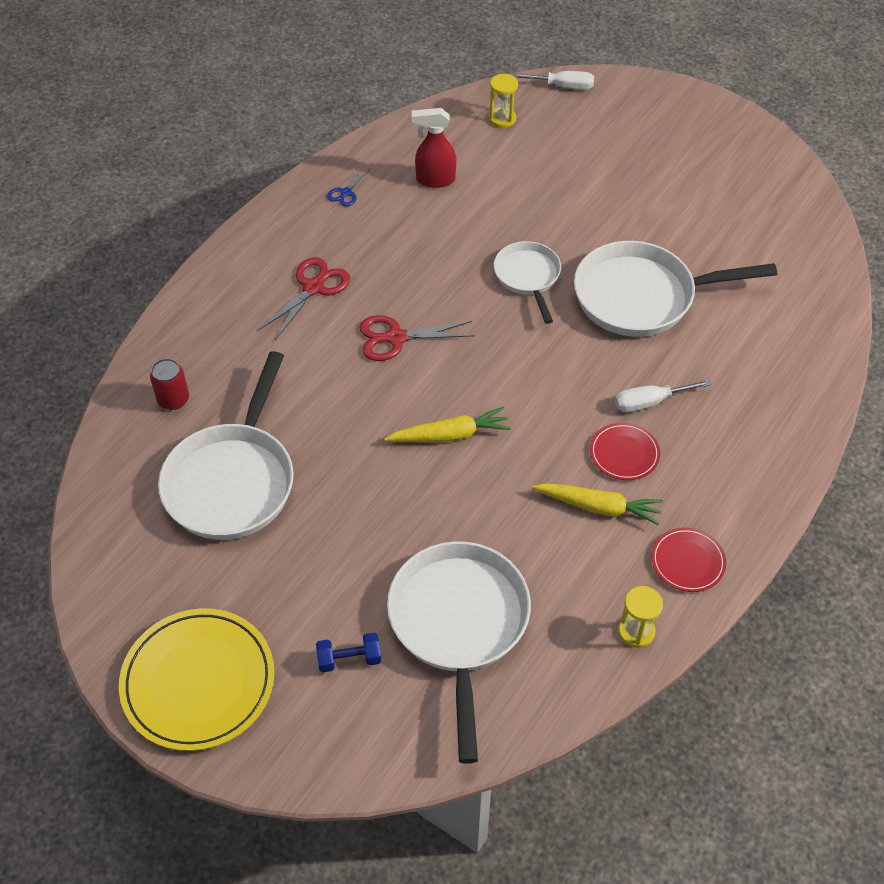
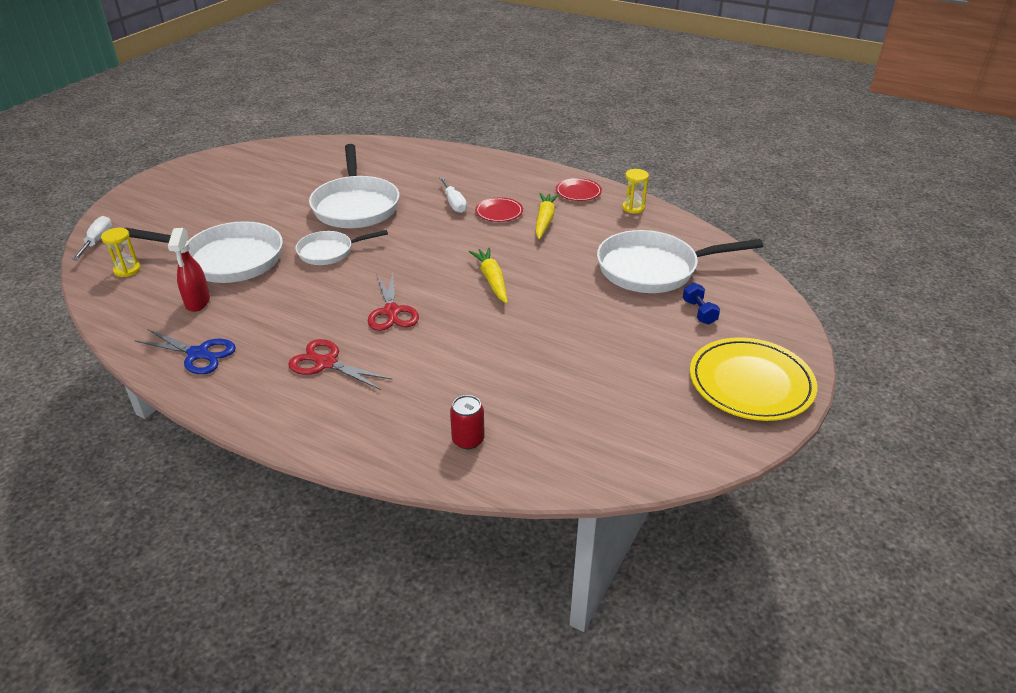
camera: 95 degrees left, 15 degrees down
(232, 481) = (556, 388): white pan -> white pan (228, 259)
(346, 193) = (198, 354): blue scissors -> blue scissors, size x1.78

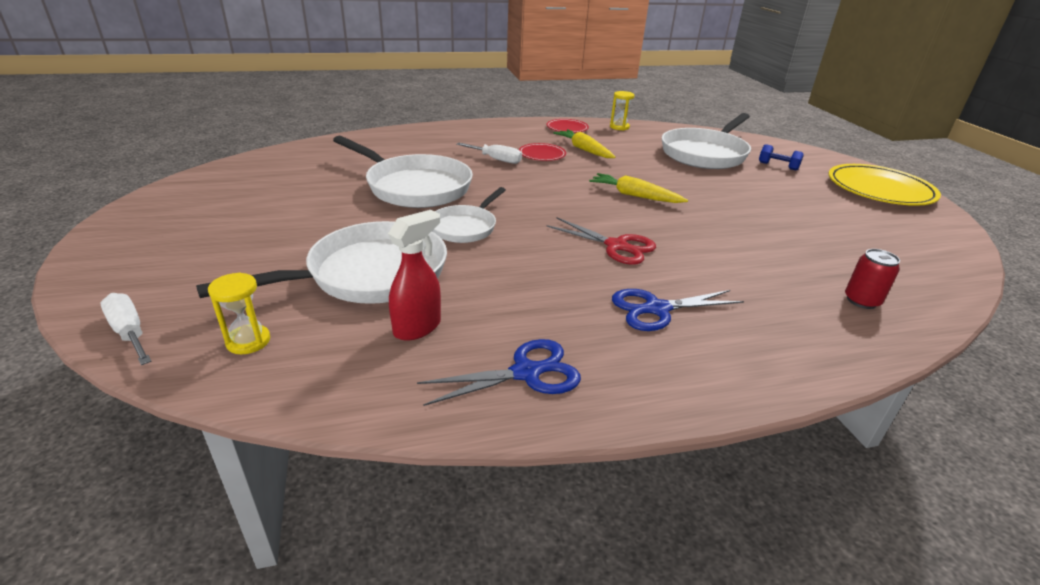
camera: 45 degrees left, 5 degrees down
(197, 302) = (418, 327): red spray bottle -> red spray bottle turned 90 degrees counterclockwise
(326, 363) = (657, 309): red scissors -> blue scissors

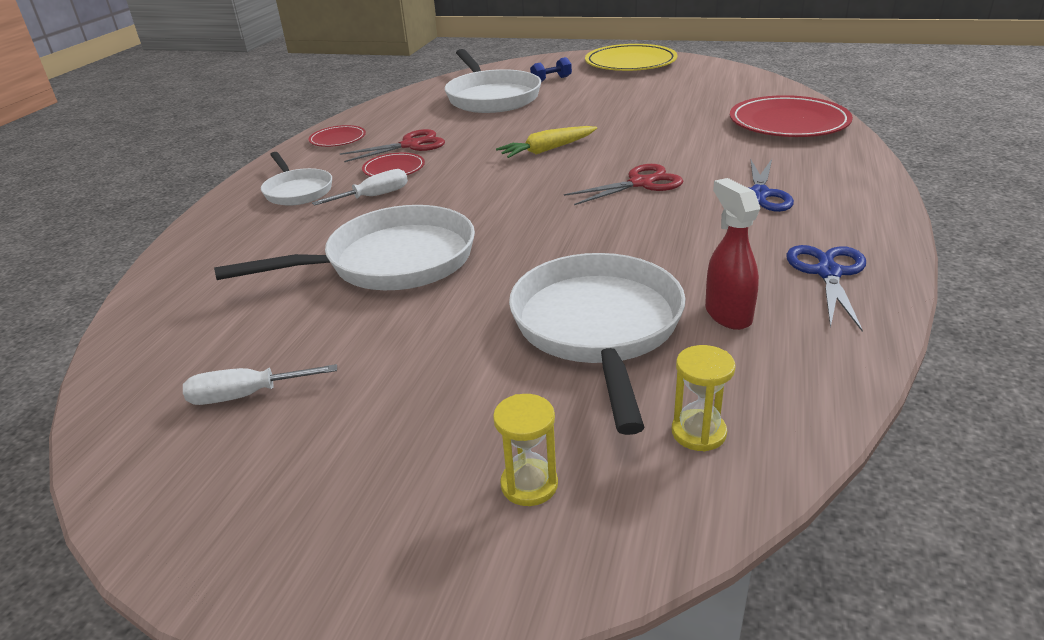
camera: 55 degrees left, 0 degrees up
(130, 332) = (622, 541): white screwdriver -> white screwdriver (246, 395)
(465, 227) = (534, 249): white pan -> white pan (297, 191)
(584, 150) = (410, 145): yellow carrot -> red scissors
(619, 127) = (373, 114): yellow hourglass -> yellow hourglass (529, 485)
(861, 301) = (788, 123): red can -> red plate

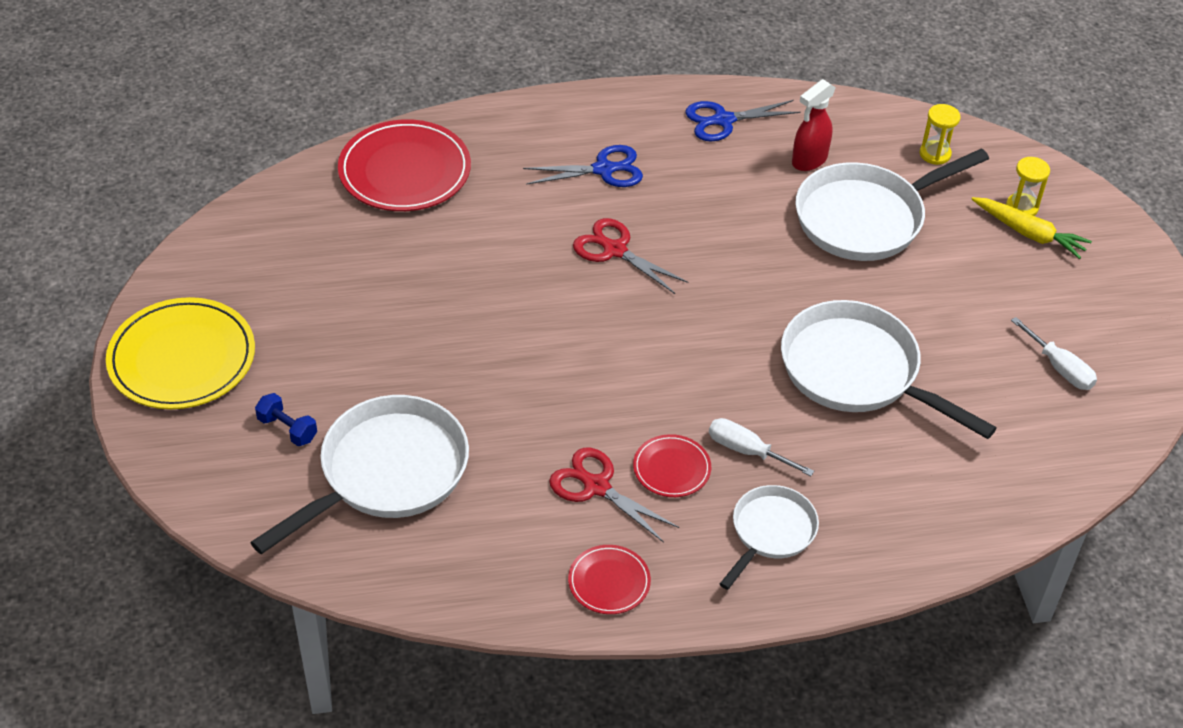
camera: 120 degrees left, 15 degrees up
(547, 150) = (559, 347): yellow carrot -> yellow carrot (1028, 233)

